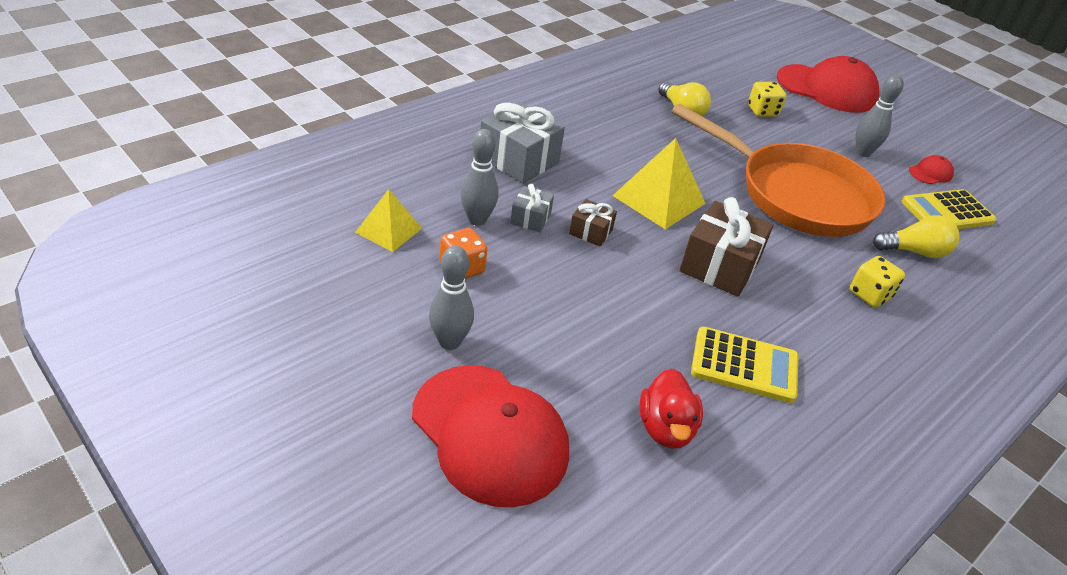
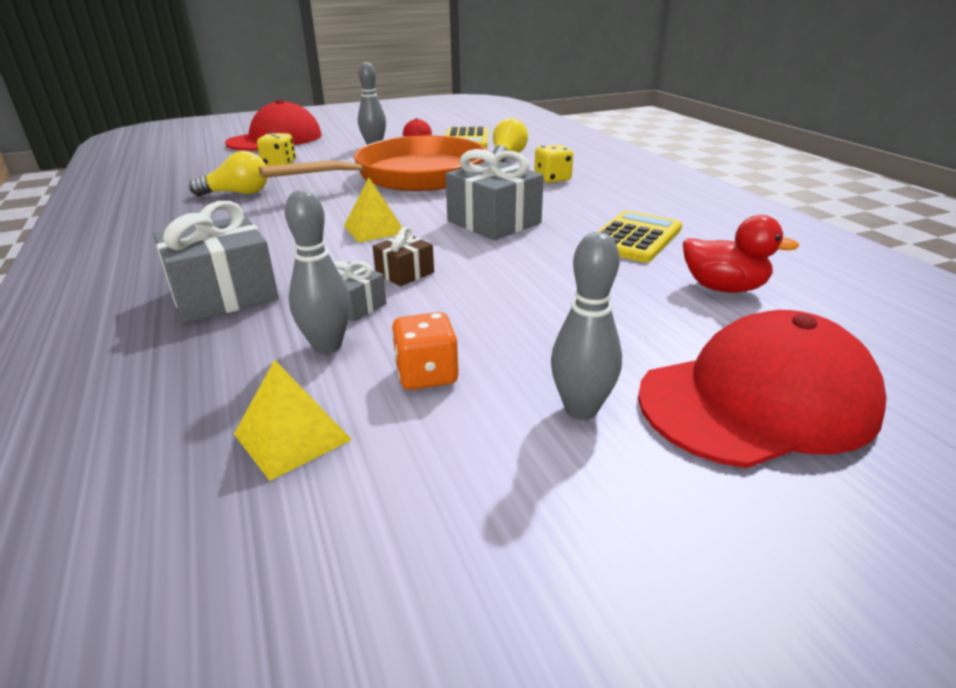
camera: 65 degrees left, 10 degrees down
(659, 199) = (374, 229): yellow pyramid -> yellow pyramid, size x0.63
(719, 266) = (494, 222): brown gift -> grey gift

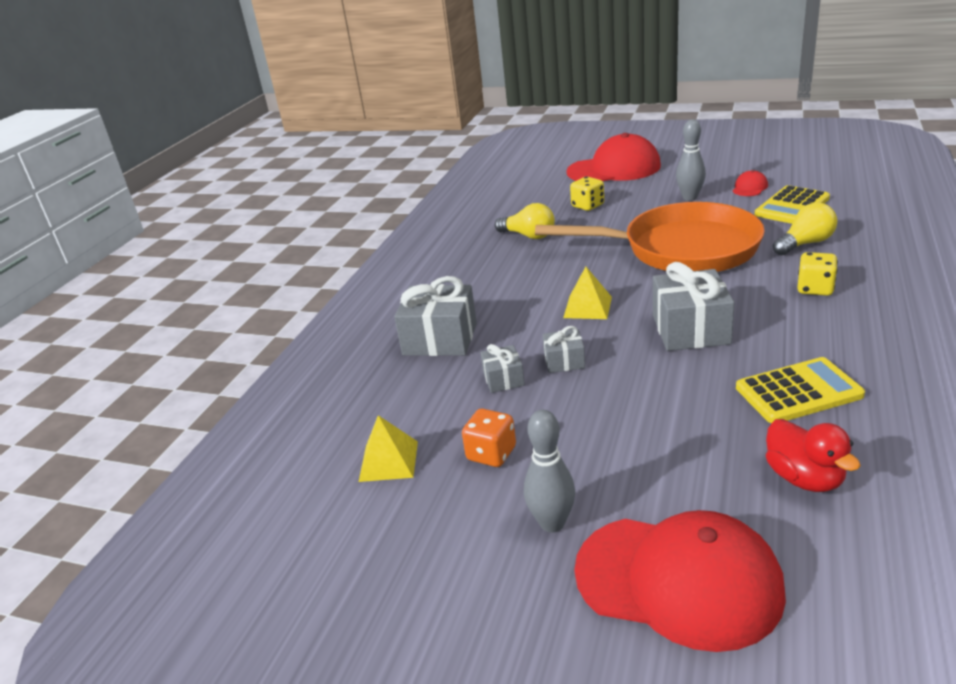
camera: 45 degrees right, 0 degrees up
(327, 346) = (459, 406): grey bowling pin -> none
(405, 273) = (564, 361): brown gift -> grey gift

